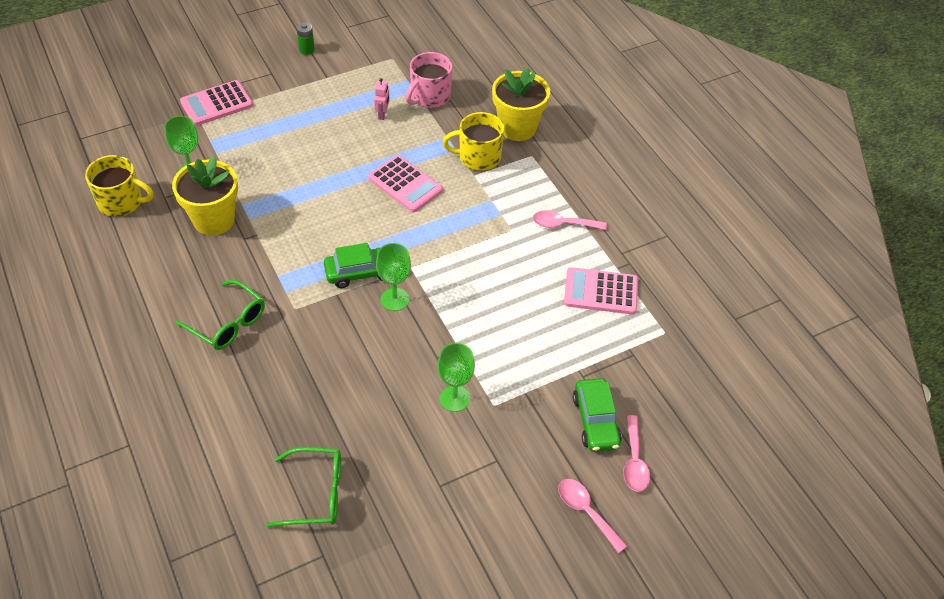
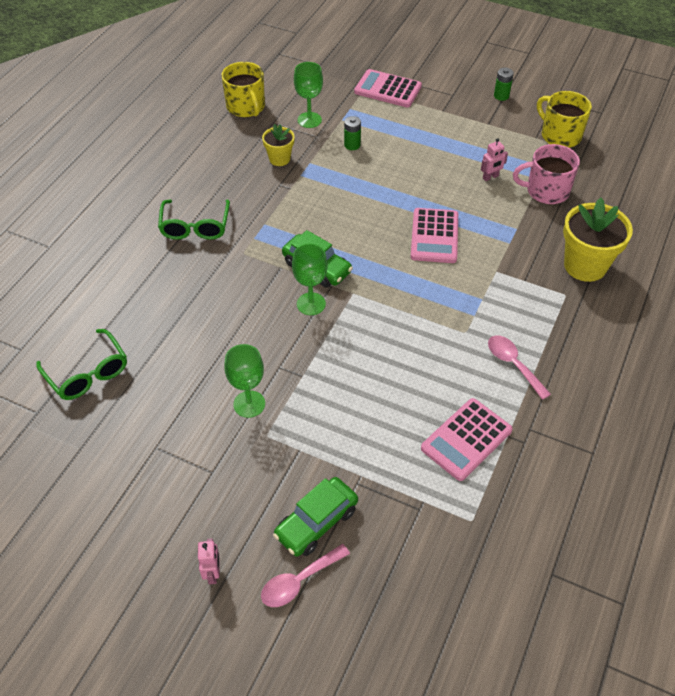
camera: 55 degrees right, 0 degrees up
(214, 220) = (279, 159): yellow flower pot -> yellow flower pot, size x0.55
(253, 166) = (352, 145): none -> green battery
(478, 157) = (519, 261): yellow mug -> yellow mug (560, 135)
(586, 511) = (213, 573): pink spoon -> pink robot
(601, 292) = (466, 439): pink calculator -> pink calculator turned 105 degrees counterclockwise

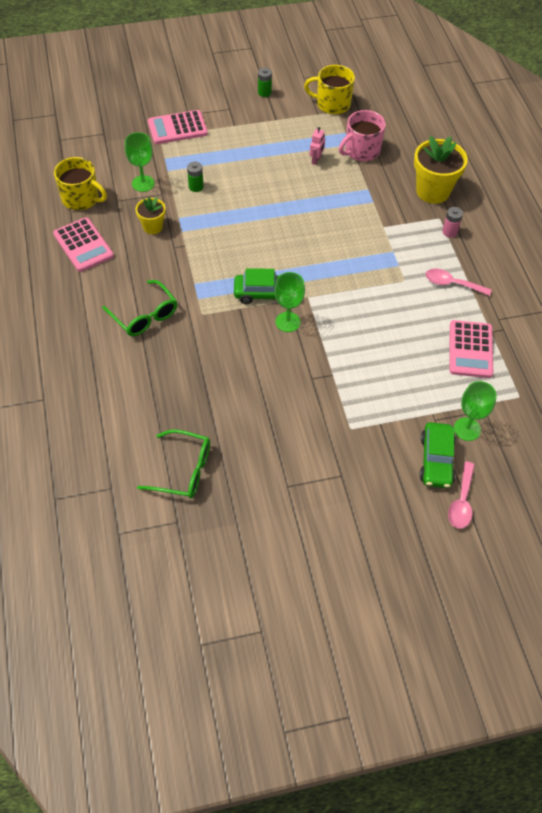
camera: 40 degrees left, 5 degrees up
(213, 573) = (407, 535): pink robot -> none
(249, 404) = (318, 416): green goblet -> green goblet (467, 429)
(434, 236) = (321, 224): pink calculator -> pink calculator (83, 245)
(563, 313) = (449, 232): none -> pink battery

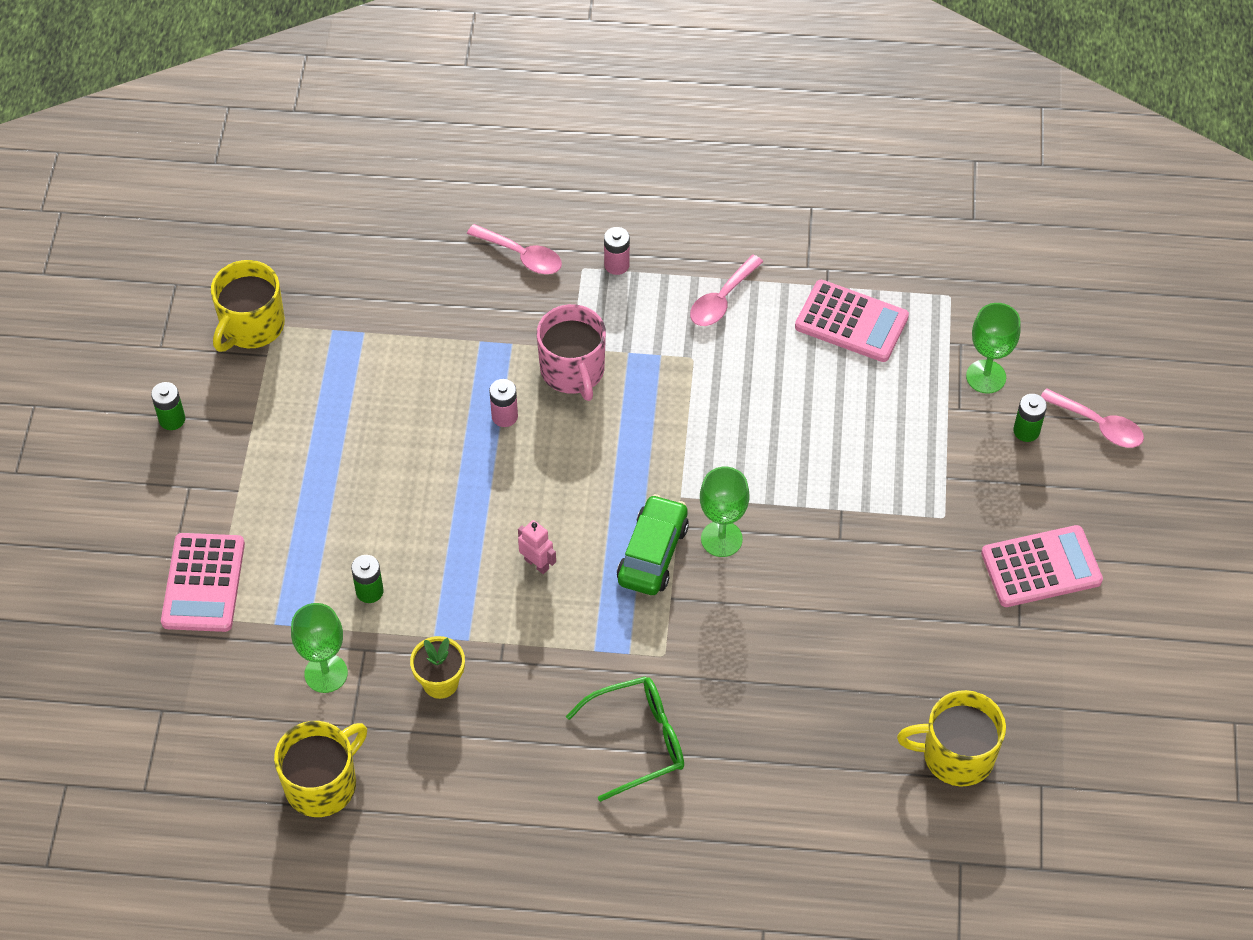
camera: 70 degrees left, 0 degrees up
(83, 245) = (441, 803): pink calculator -> pink calculator (1041, 567)
(183, 470) = (956, 755): green glasses -> yellow mug
(316, 160) = (381, 392): pink robot -> pink robot (537, 564)
(325, 210) = (504, 416): none -> pink battery
(361, 151) = (387, 321): pink mug -> pink mug (573, 371)
(433, 191) = (521, 255): yellow flower pot -> pink spoon
(436, 460) = (1026, 431): green car -> green battery

